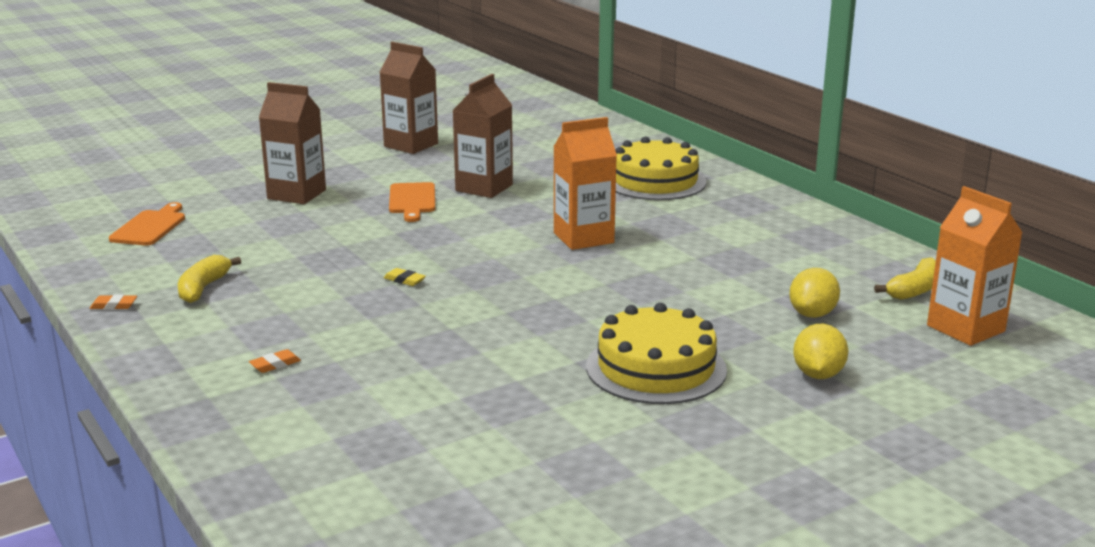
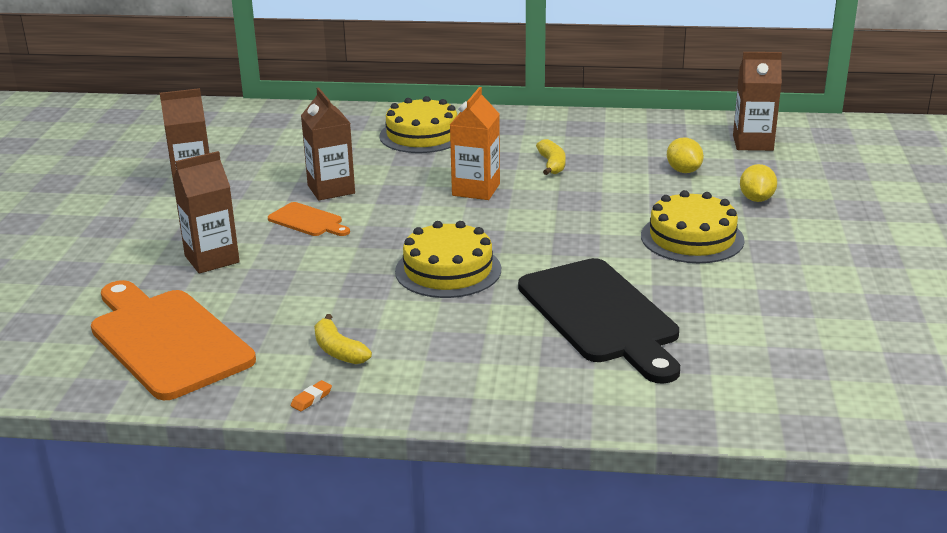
camera: 50 degrees left, 5 degrees up
(150, 227) = (167, 340): orange cutting board -> orange cutting board, size x2.13
(275, 364) = (518, 359): orange eraser -> none
(404, 280) = (448, 270): yellow eraser -> yellow cake
(411, 375) = (601, 315): none -> black cutting board
(818, 374) = (756, 199): yellow lemon -> yellow lemon turned 45 degrees clockwise
(914, 290) = (691, 134): yellow banana -> yellow banana (552, 164)
(965, 328) = (753, 143): orange carton -> brown carton

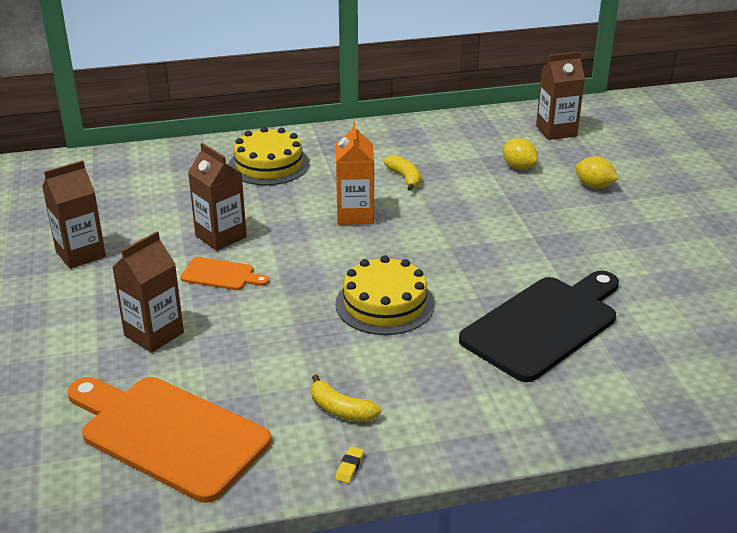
camera: 20 degrees left, 5 degrees up
(311, 399) = (349, 467): orange eraser -> yellow eraser
(601, 315) = (544, 325): black cutting board -> black cutting board turned 90 degrees counterclockwise
(692, 238) = (568, 233): yellow cake -> none
(756, 199) = (594, 186): yellow lemon -> yellow lemon turned 45 degrees counterclockwise

